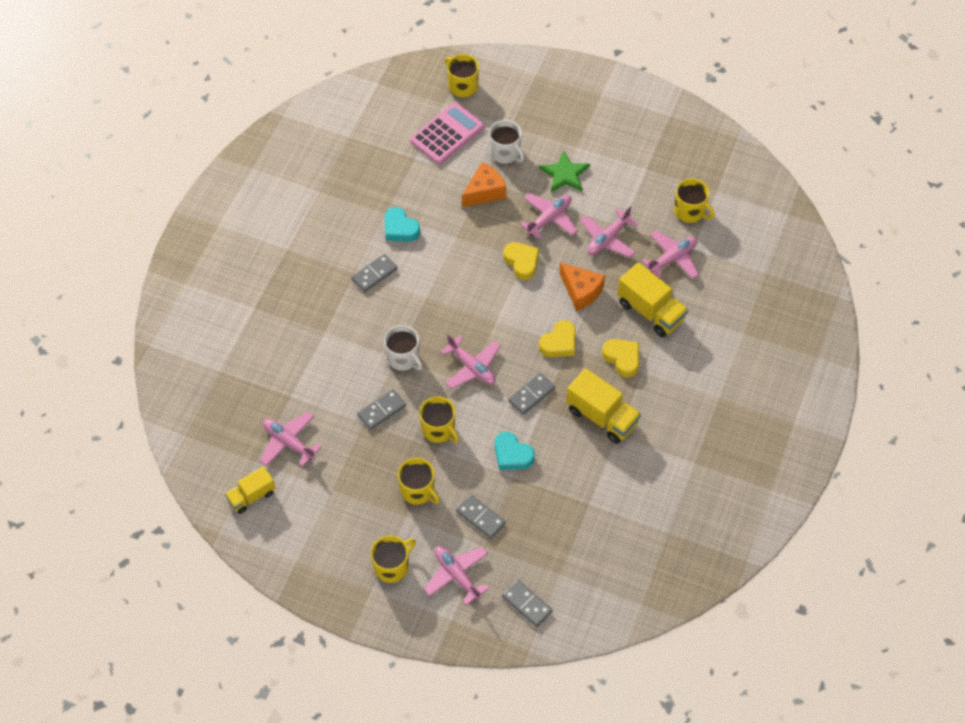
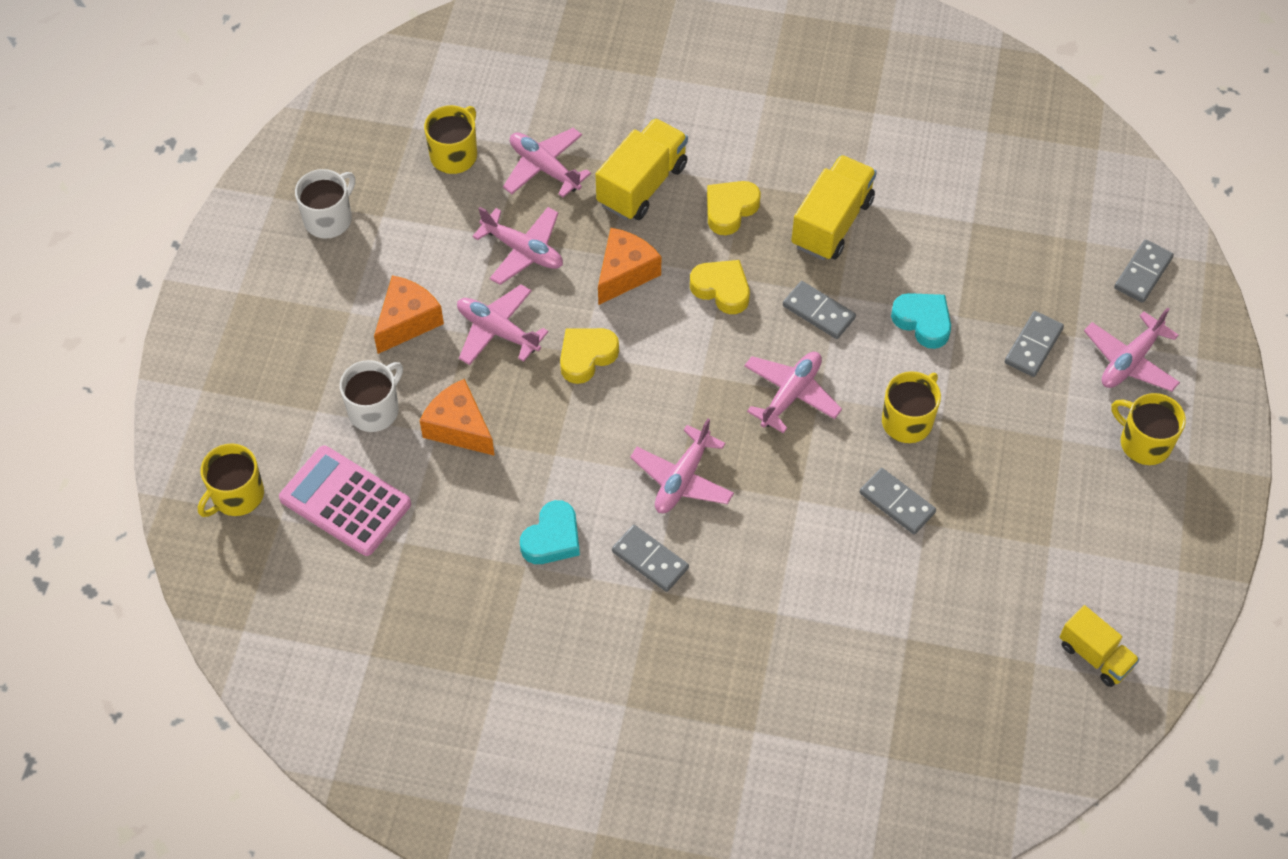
camera: 100 degrees left, 0 degrees up
(289, 442) = (988, 622): pink plane -> pink plane (682, 479)
(403, 358) = (796, 489): white mug -> white mug (329, 219)
(418, 490) = (1015, 430): yellow mug -> none
(512, 454) = (923, 322): turquoise heart -> turquoise heart turned 75 degrees counterclockwise
(565, 174) = (407, 321): green star -> orange cheese

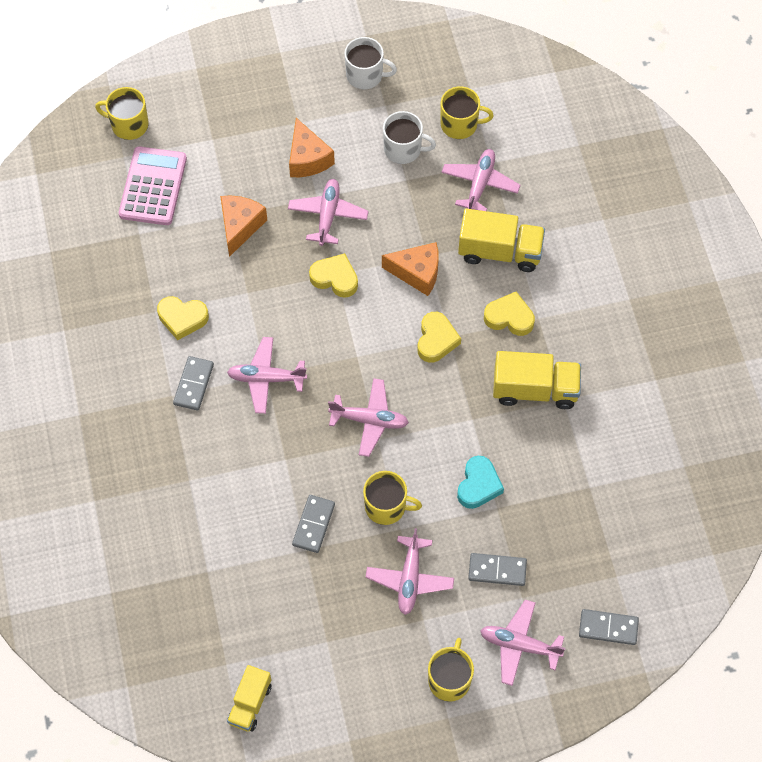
camera: 65 degrees right, 5 degrees up
(374, 410) = (229, 171): white mug -> white mug (403, 149)
(407, 321) = (307, 159): orange cheese -> orange cheese turned 60 degrees clockwise
(523, 251) = (402, 202): pink plane -> pink plane (409, 579)
(552, 538) = (182, 318): turquoise heart -> yellow heart
(818, 312) = (450, 411): grey domino -> none

